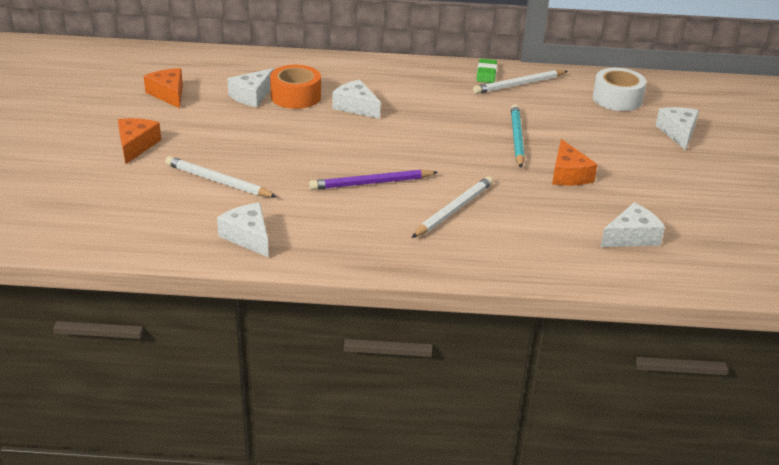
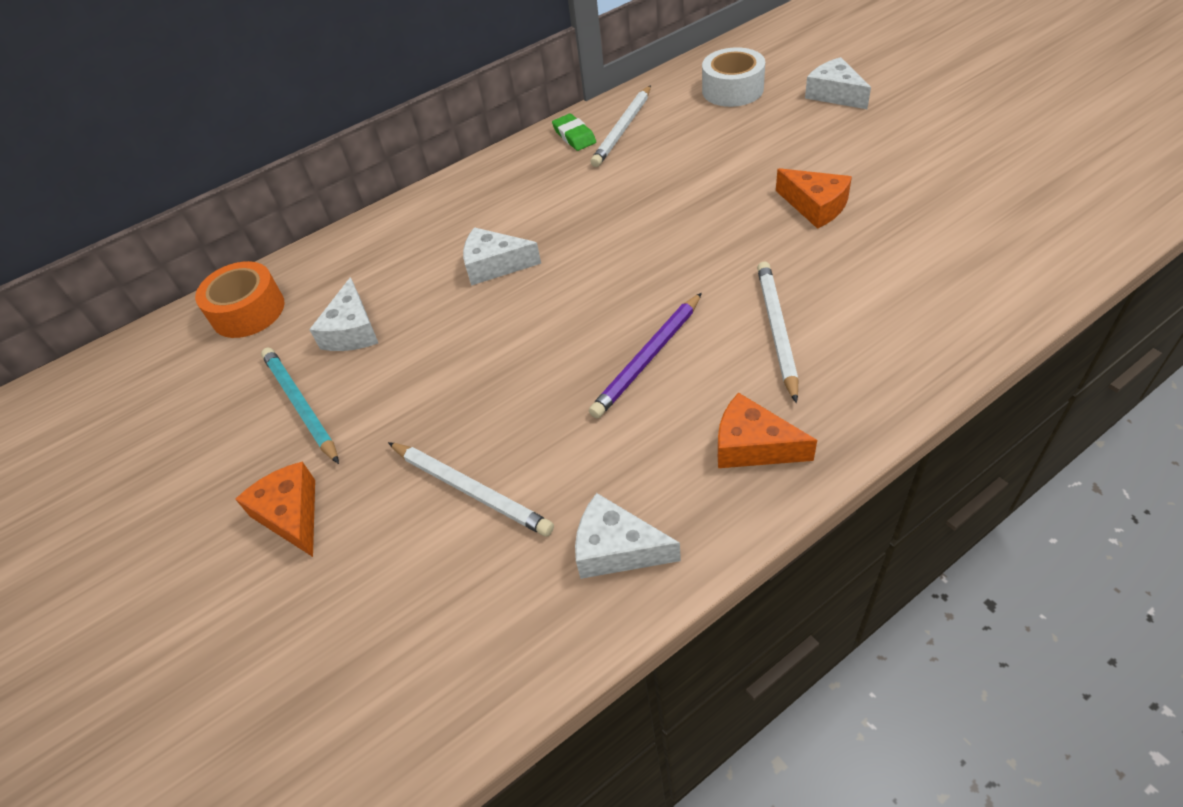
camera: 30 degrees left, 15 degrees up
(168, 94) = (238, 401): orange cheese -> orange cheese (752, 446)
(218, 181) = (470, 490): white pencil -> white pencil turned 135 degrees counterclockwise
(296, 96) = (407, 296): orange tape -> orange tape (248, 311)
(516, 138) = (709, 195): turquoise pencil -> turquoise pencil (301, 405)
(631, 237) = (969, 240): white cheese -> none

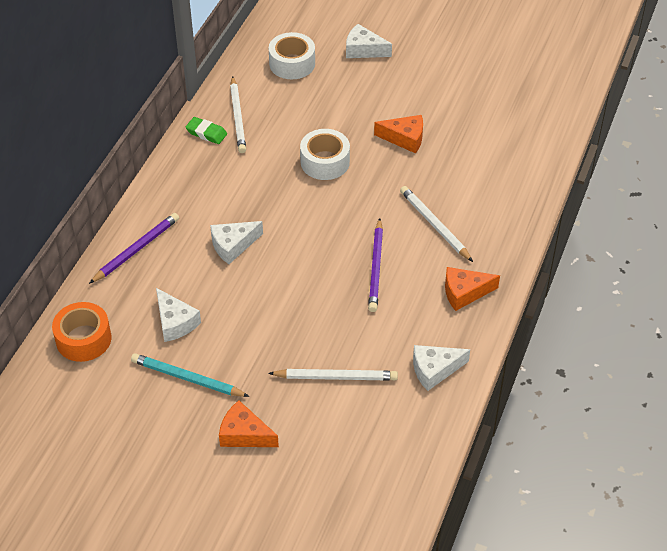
camera: 40 degrees left, 0 degrees up
(391, 234) = (136, 250): none -> purple pencil
(686, 204) = (325, 162): none -> white tape

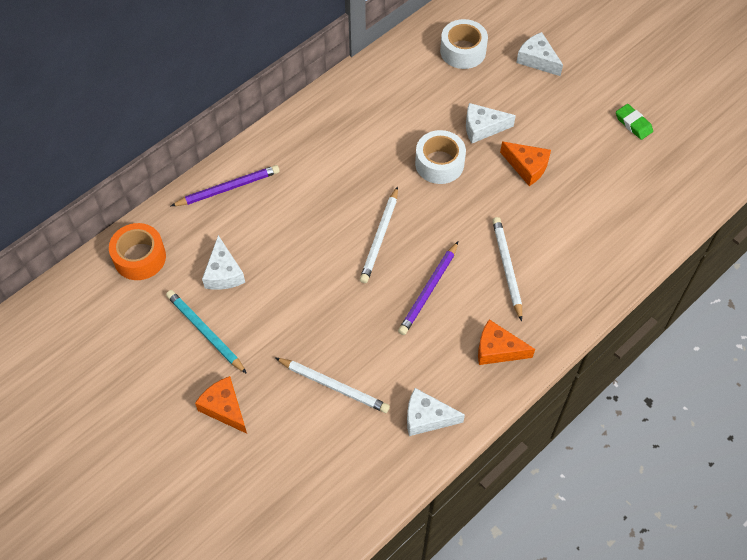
camera: 25 degrees right, 10 degrees up
(206, 133) = (348, 95): green eraser -> green eraser (633, 124)
(233, 245) = (312, 217): white cheese -> white cheese (482, 128)
(238, 117) = (385, 89): white pencil -> white pencil (380, 237)

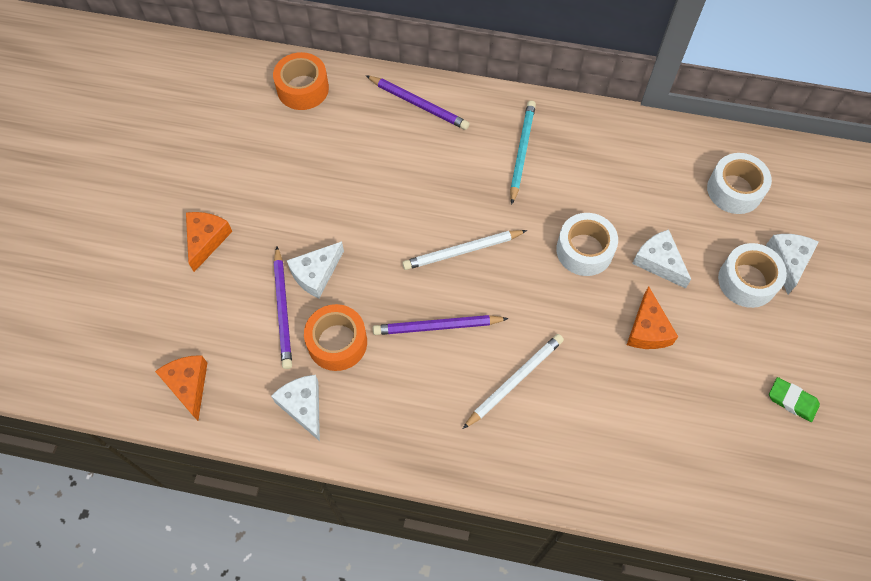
camera: 55 degrees right, 5 degrees up
(205, 332) = (267, 180): turquoise pencil -> turquoise pencil (521, 152)
(223, 273) = (333, 156): white cheese -> white cheese (316, 274)
(333, 386) = (283, 310): white pencil -> purple pencil
(391, 364) = (337, 342): none -> orange tape
(497, 349) = (417, 426): orange cheese -> orange cheese (188, 385)
(534, 90) = (747, 281): none -> white tape
(633, 124) = (792, 401): green eraser -> green eraser turned 75 degrees counterclockwise

